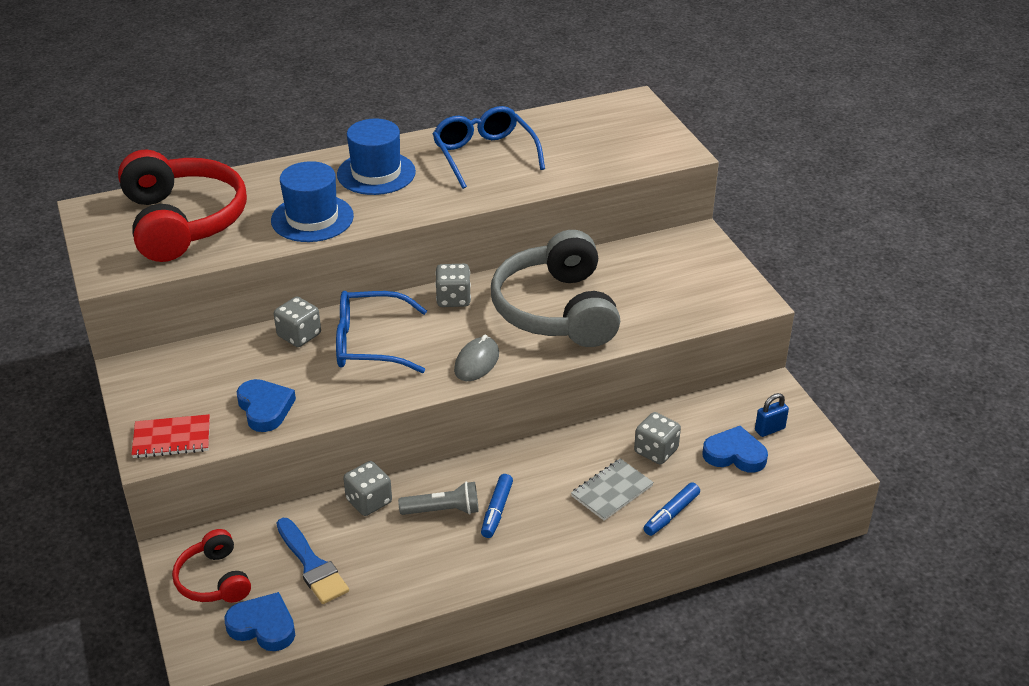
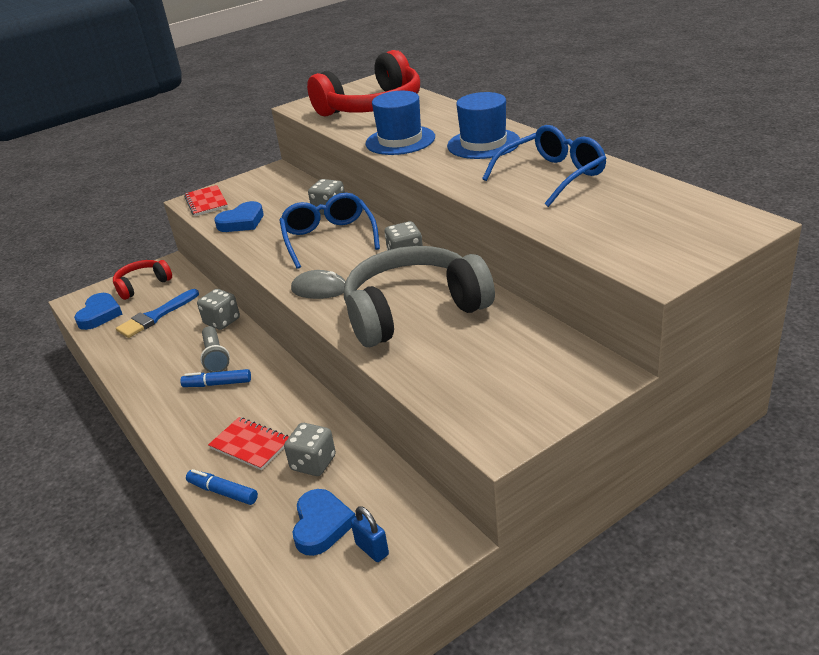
camera: 80 degrees right, 5 degrees down
(612, 491) = (250, 445): grey notebook -> red notebook

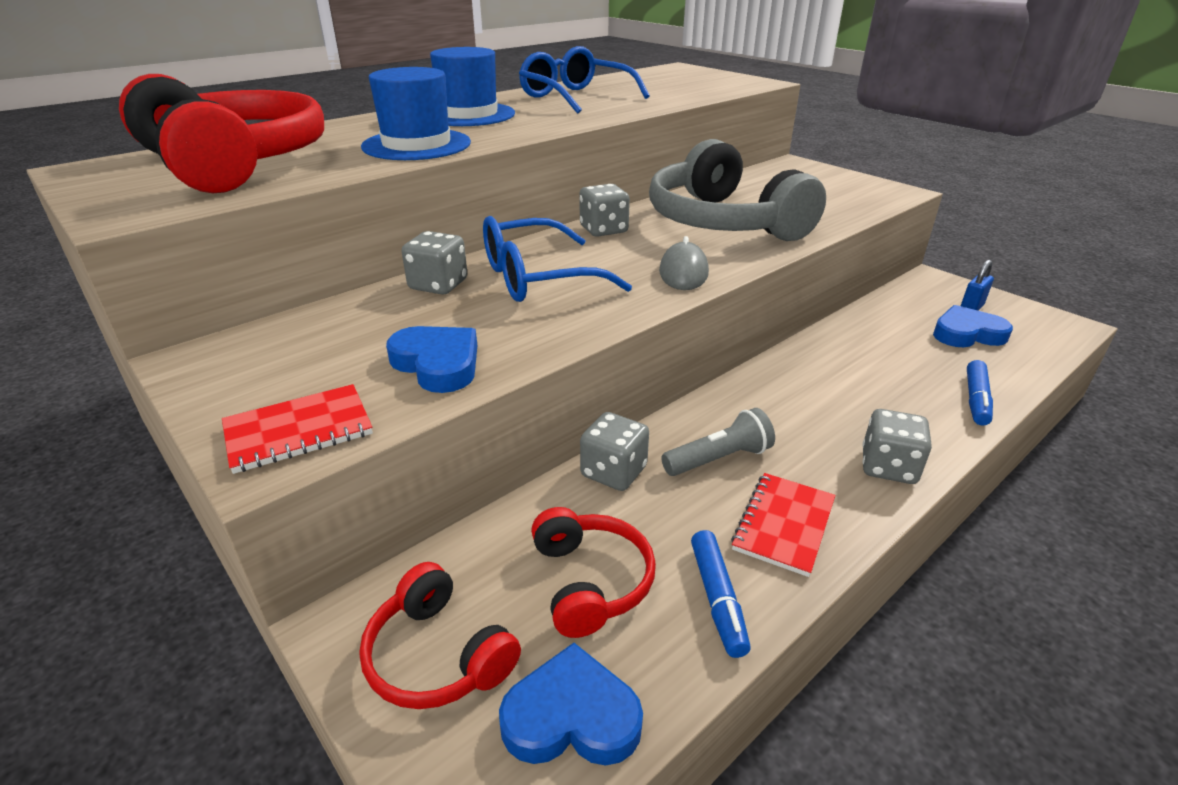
camera: 100 degrees left, 0 degrees up
(155, 316) = (590, 581): blue brush -> red headphones
(217, 384) = (784, 443): blue marker -> blue marker (717, 599)
(250, 445) = (890, 392): red notebook -> red notebook (784, 525)
(313, 463) = (890, 346): grey dice -> grey dice (888, 467)

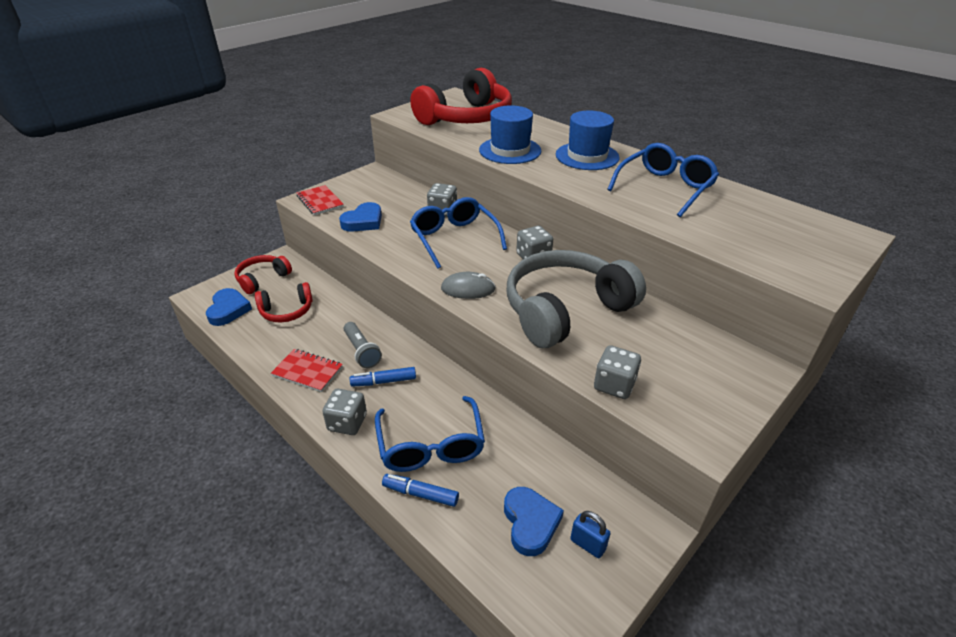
camera: 85 degrees right, 5 degrees up
(613, 472) = (355, 315): grey dice -> grey dice (614, 385)
(717, 599) = (268, 346): blue marker -> blue marker (383, 381)
(896, 391) = (431, 446): none -> blue glasses

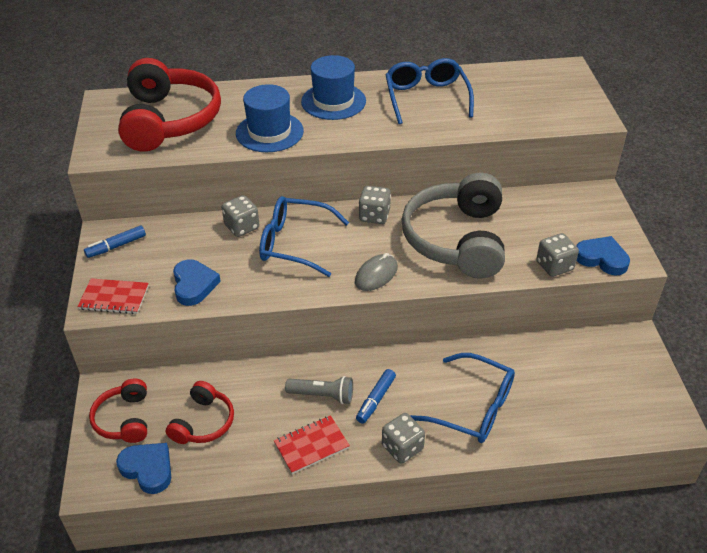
camera: 50 degrees left, 5 degrees up
(420, 494) = (514, 439): blue marker -> blue marker (116, 246)
(530, 523) = (586, 393): blue heart -> blue heart (601, 258)
(587, 544) = (623, 376): blue padlock -> none

